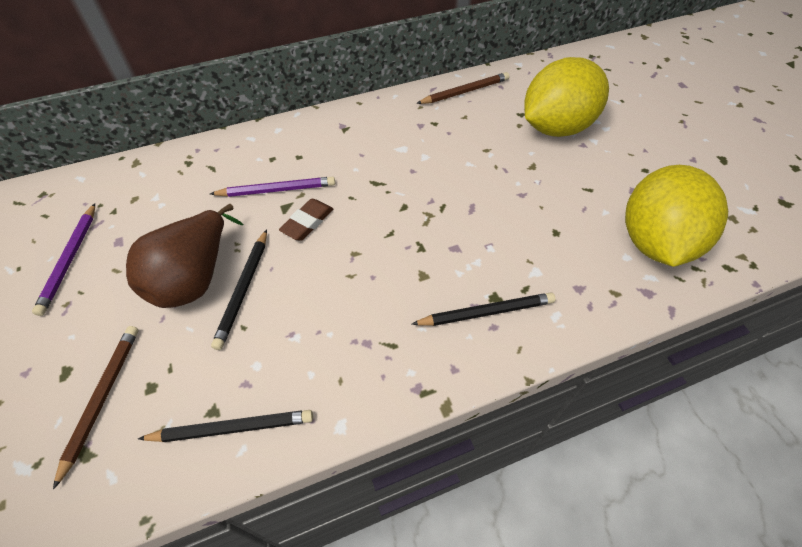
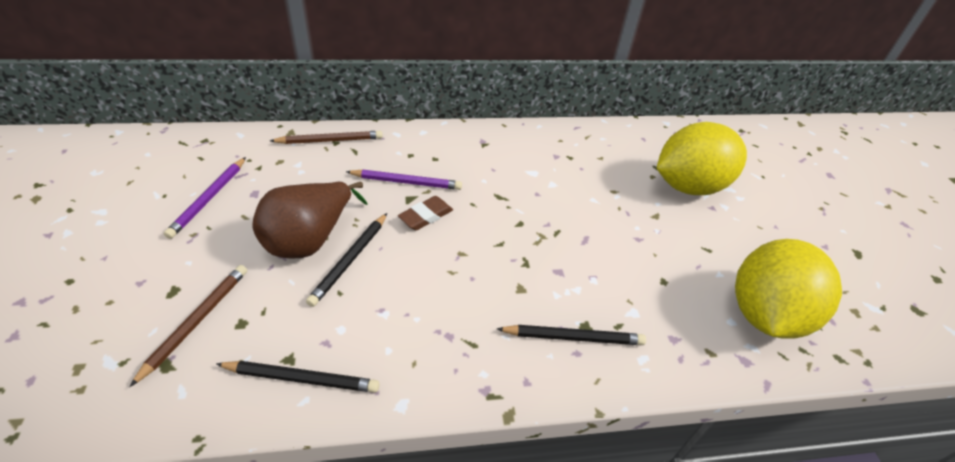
camera: 10 degrees right, 10 degrees down
(465, 91) = (607, 136): brown pencil -> brown pencil (330, 140)

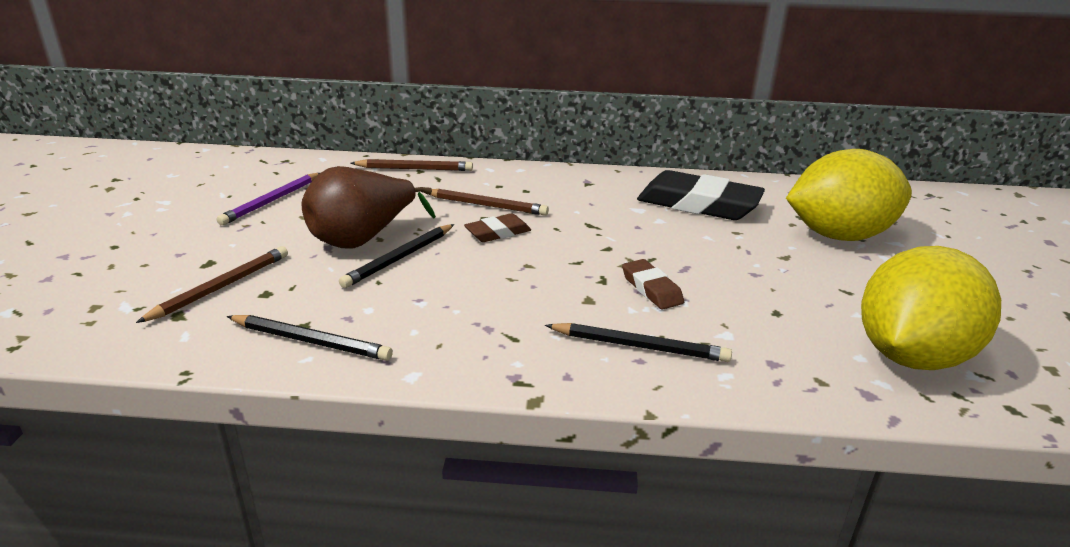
camera: 15 degrees right, 15 degrees down
(406, 182) = (486, 205): purple pencil -> brown pencil
(566, 268) = (651, 289): none -> brown eraser
(577, 161) = (698, 204): none -> black eraser

